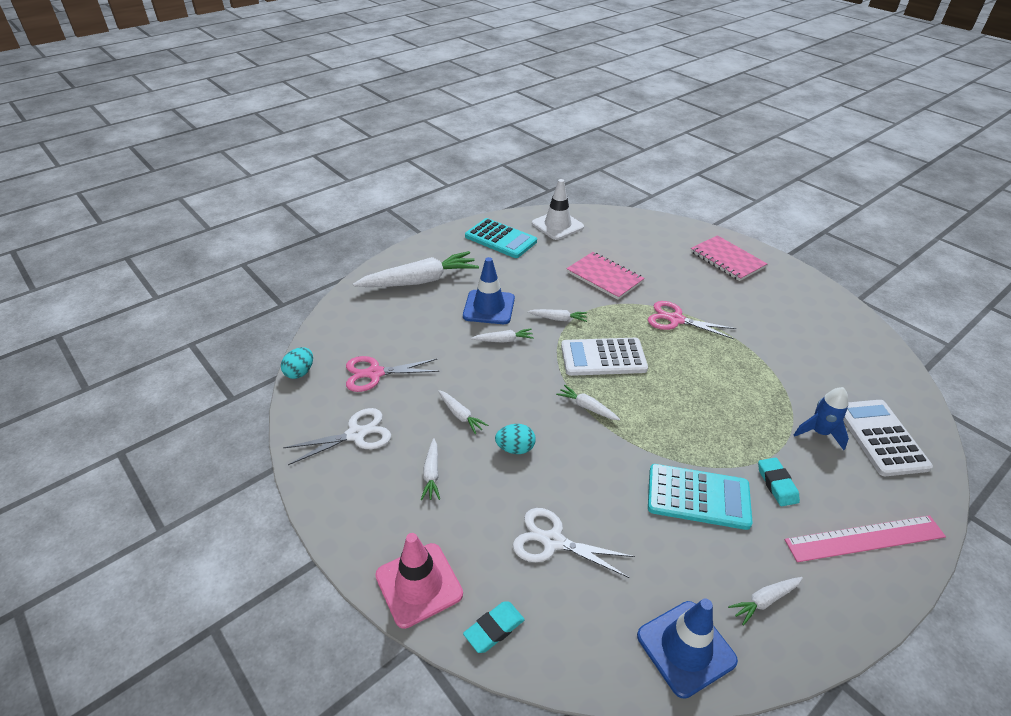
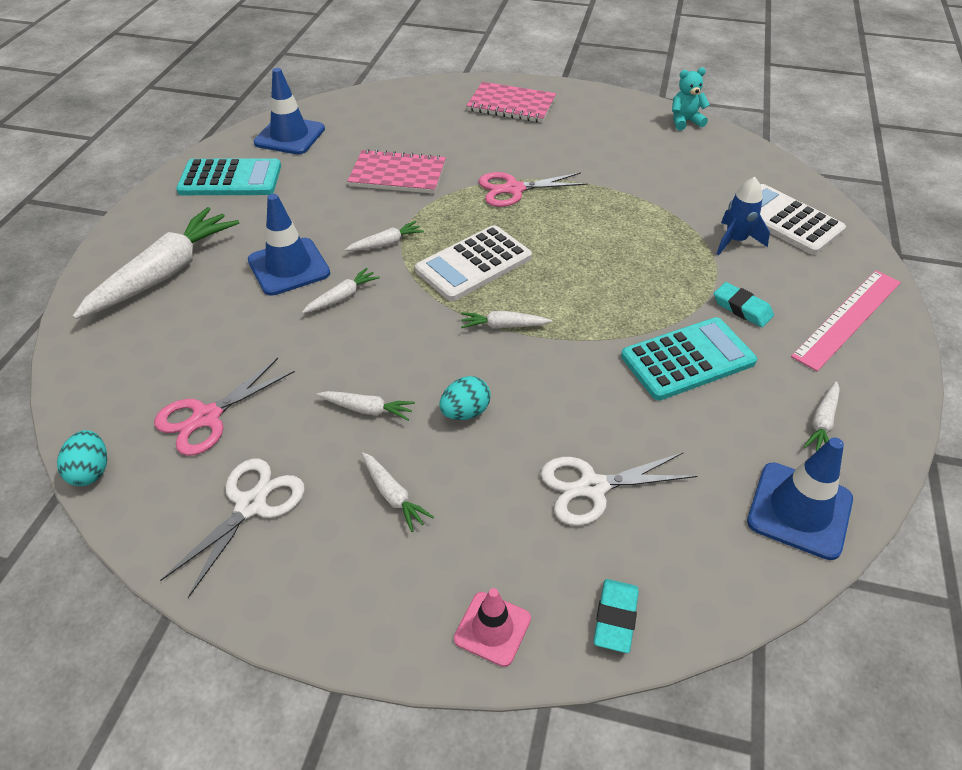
camera: 35 degrees left, 5 degrees up
(419, 584) = (492, 628): pink traffic cone -> pink traffic cone, size x0.62
(557, 225) = (290, 136): white traffic cone -> blue traffic cone
(861, 325) = (685, 121): none -> turquoise teddy bear

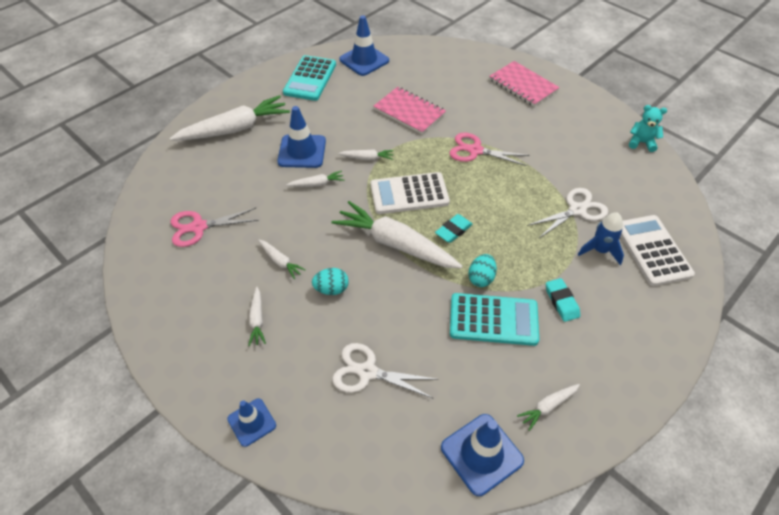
camera: 30 degrees right, 5 degrees up
(91, 471) = (127, 232): turquoise egg -> turquoise egg (481, 278)
(230, 179) = (310, 79): turquoise calculator -> turquoise calculator turned 75 degrees clockwise
(251, 505) = (185, 288): white scissors -> white scissors (577, 210)
(492, 628) = (252, 422): pink traffic cone -> blue traffic cone
(503, 326) = (395, 244): white carrot -> white carrot, size x2.22
(615, 618) = (319, 454): turquoise eraser -> turquoise eraser (453, 230)
(847, 318) = (634, 344): pink ruler -> none

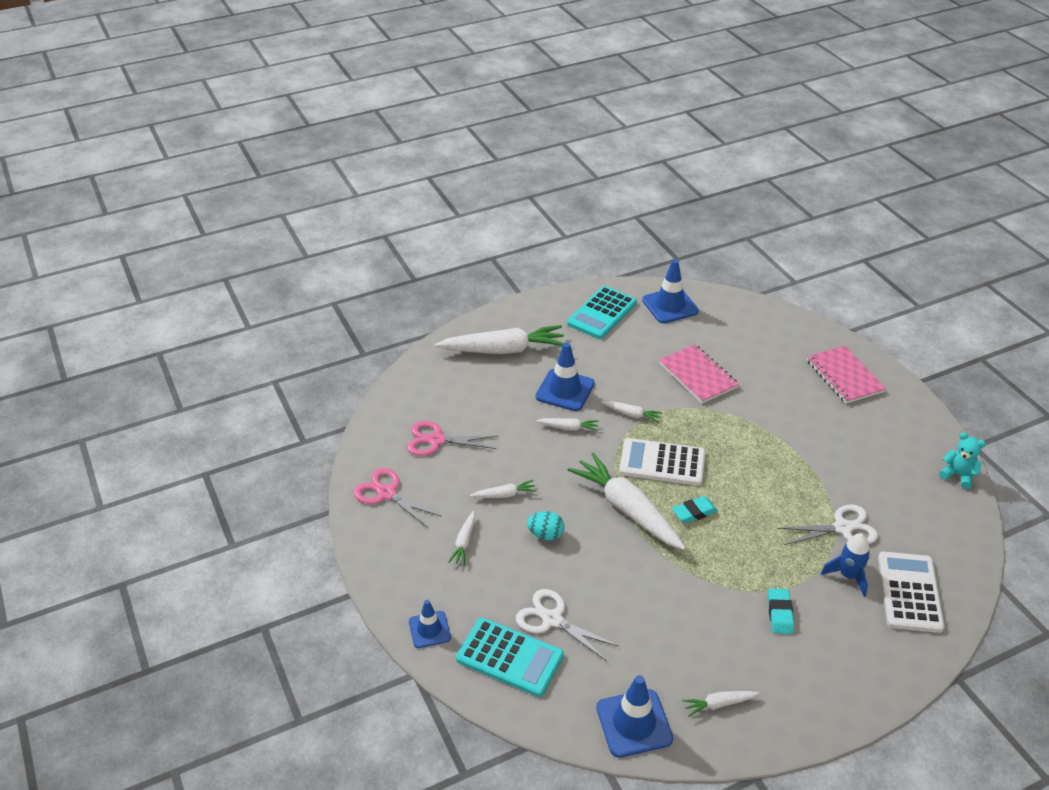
camera: 20 degrees right, 10 degrees down
(280, 261) = (505, 495): white carrot -> white carrot turned 75 degrees counterclockwise
(475, 150) = (755, 435): pink scissors -> pink scissors (386, 493)
(481, 278) = (703, 567): turquoise egg -> none
(493, 319) = (699, 609): turquoise calculator -> turquoise calculator (510, 657)

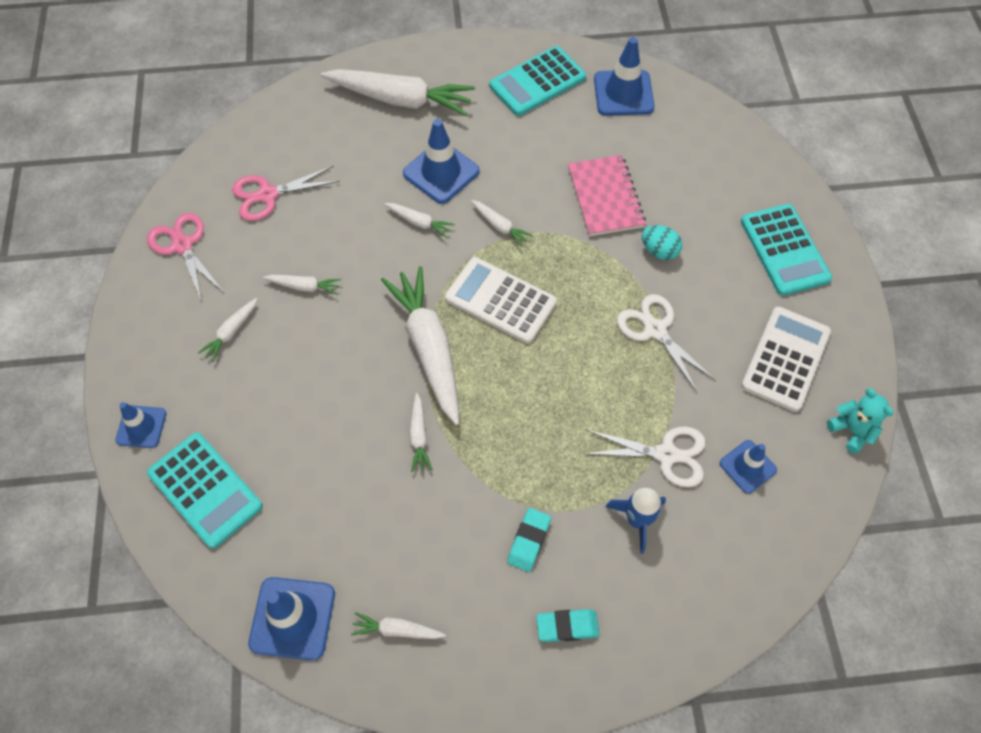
camera: 20 degrees right, 20 degrees up
(436, 440) = (268, 195): pink scissors -> pink scissors turned 45 degrees counterclockwise
(545, 534) = (322, 351): turquoise egg -> turquoise egg (659, 251)
(552, 619) = (274, 459): white scissors -> white scissors (655, 330)
(656, 570) = (419, 436): none -> white carrot
(694, 512) = (502, 377): turquoise eraser -> turquoise eraser (567, 626)
(844, 376) = (784, 250): pink notebook -> turquoise calculator
(903, 518) = (747, 466): none -> blue traffic cone
(909, 592) = (699, 567): white calculator -> white calculator (785, 359)

